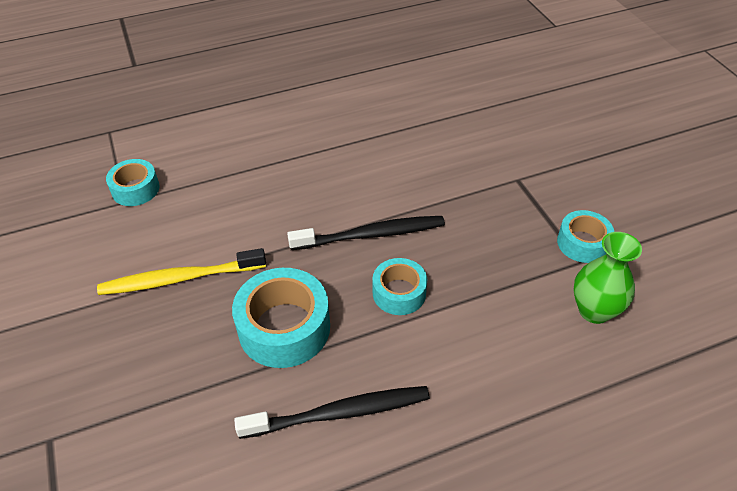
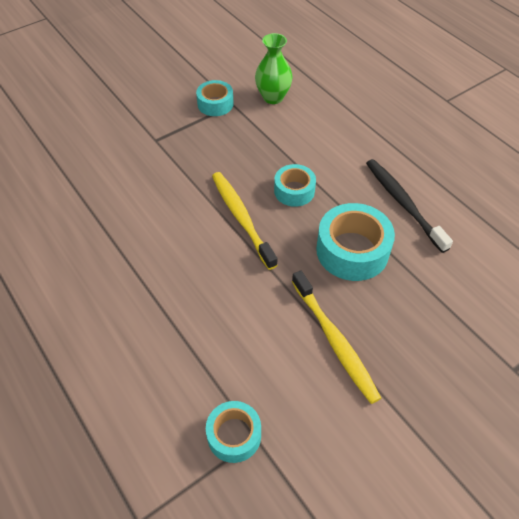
camera: 105 degrees left, 5 degrees up
(371, 235) = (241, 217): black toothbrush -> yellow toothbrush

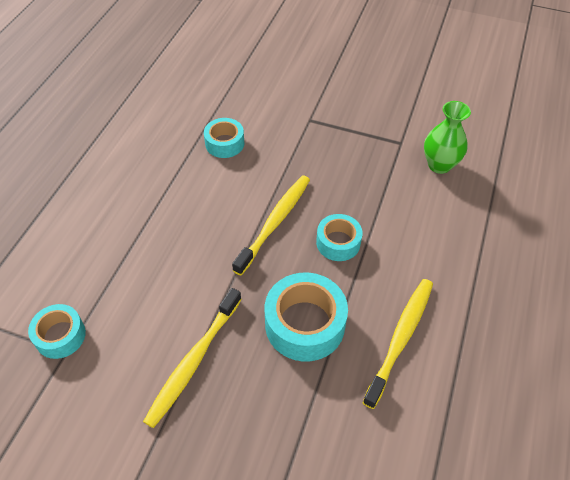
camera: 55 degrees right, 0 degrees up
(215, 104) = (389, 132): turquoise tape -> turquoise tape (224, 143)
(403, 203) = (401, 338): black toothbrush -> yellow toothbrush

